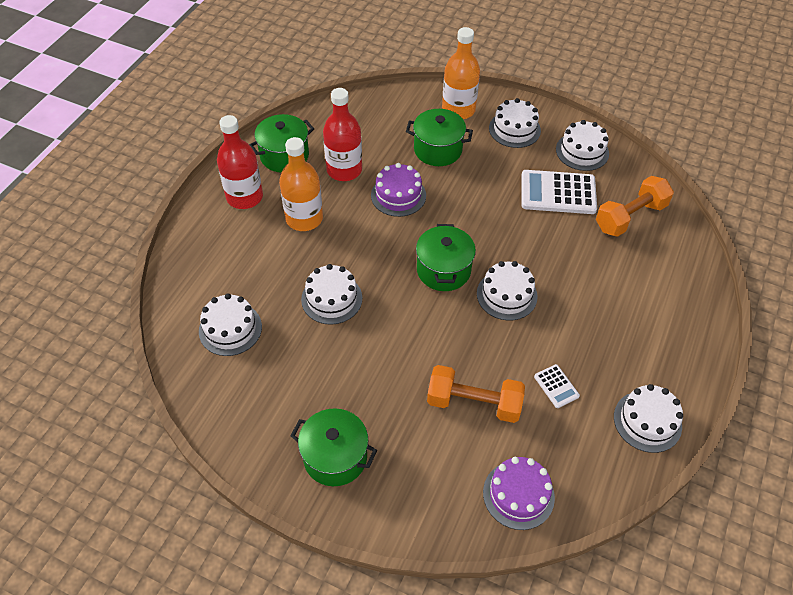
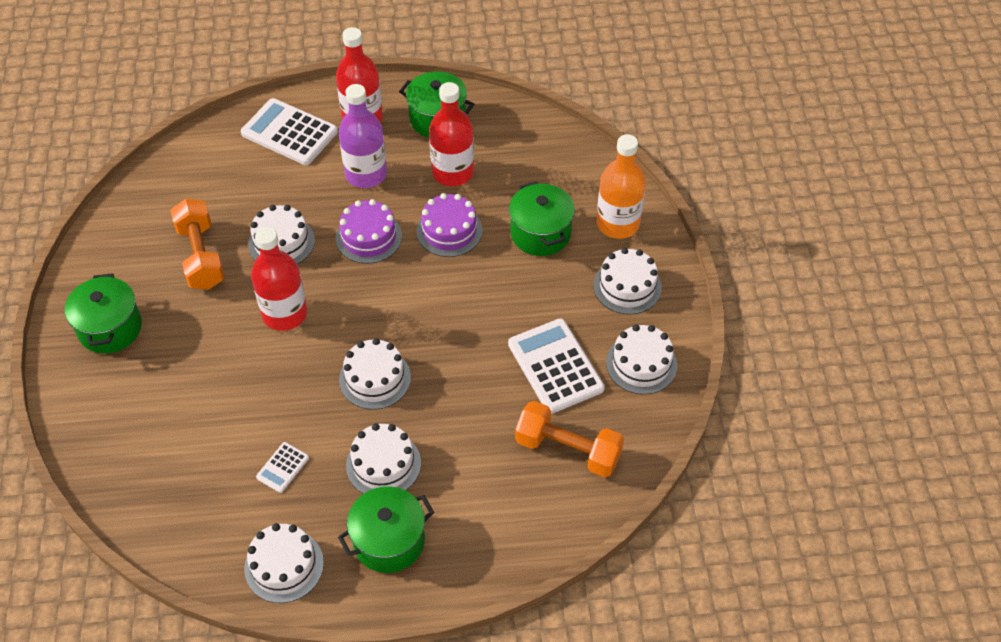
camera: 60 degrees right, 0 degrees up
(219, 247) = (289, 132): none -> white calculator
(230, 329) = (203, 189): white cake -> white cake (383, 464)
(304, 218) = (366, 174): orange bottle -> purple bottle
(407, 325) = (284, 314): none -> red bottle
(443, 270) = (373, 312): green pot -> green pot (389, 541)
(473, 403) = (224, 406): orange dumbbell -> orange dumbbell (201, 256)
(518, 494) = (140, 484): purple cake -> purple cake (368, 237)

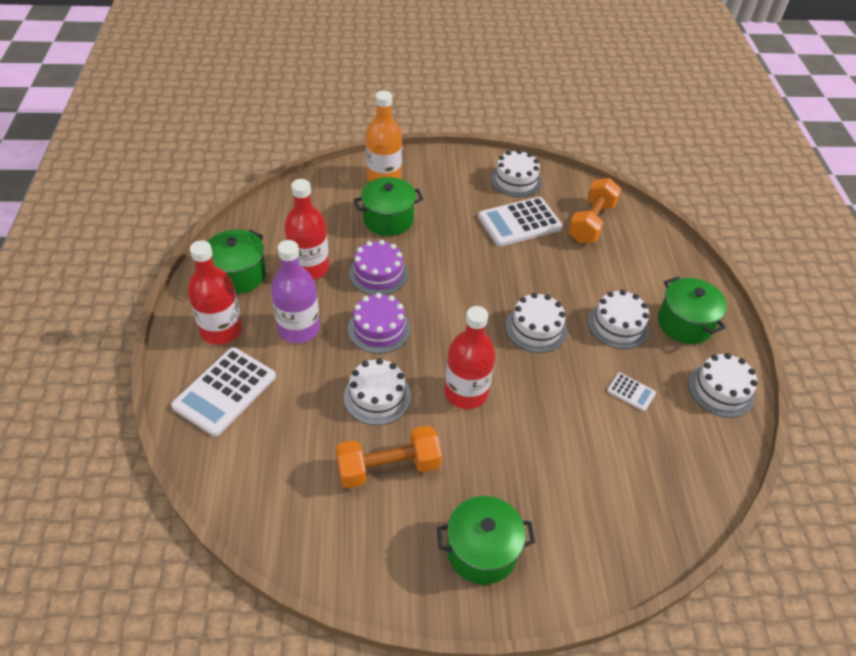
camera: 90 degrees left, 5 degrees down
(627, 286) = (445, 179): white cake -> none

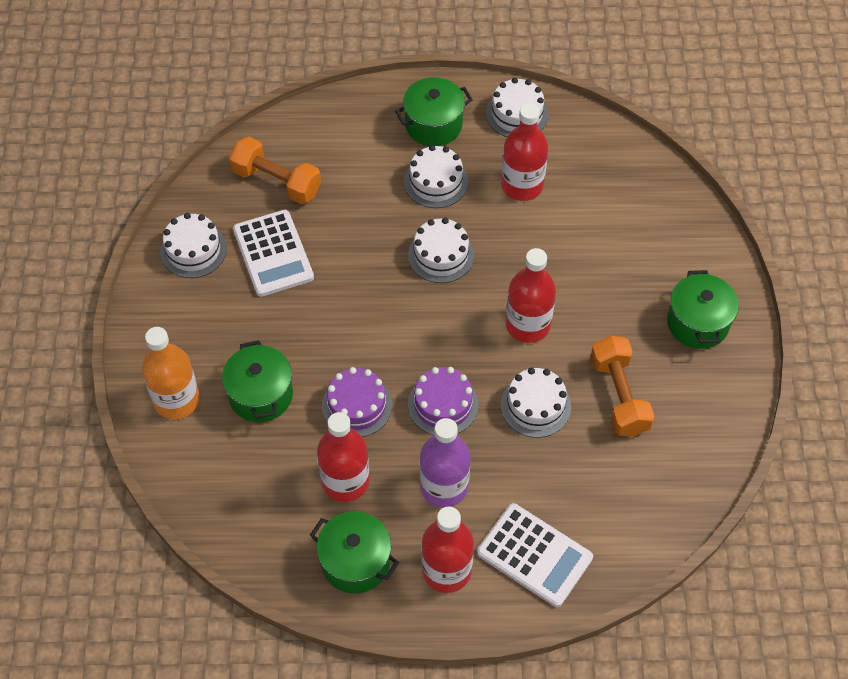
camera: 85 degrees left, 10 degrees up
(631, 392) = (522, 185): white calculator -> red bottle

